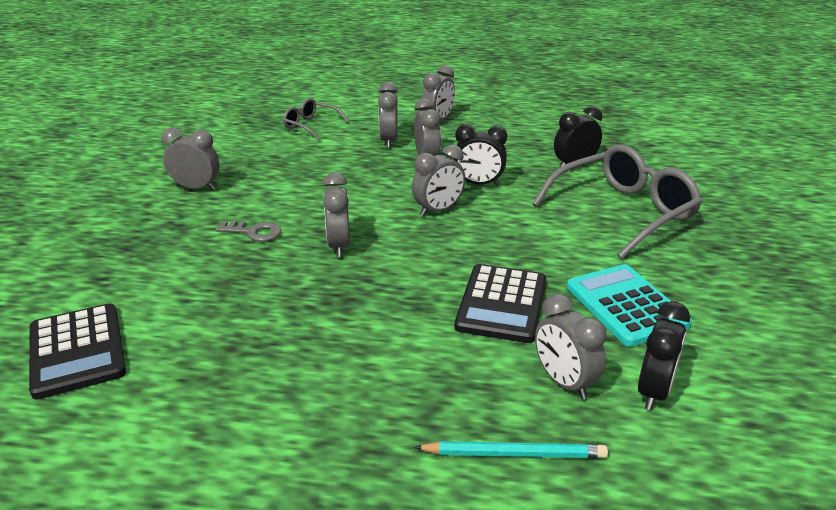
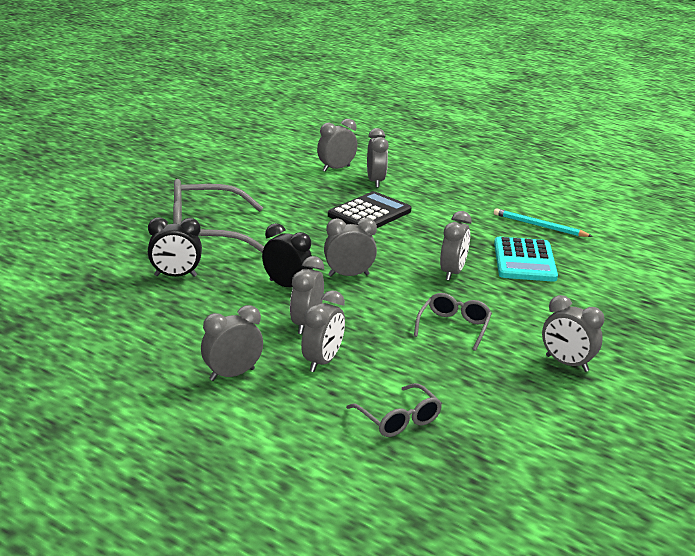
camera: 155 degrees left, 5 degrees down
(77, 351) = (652, 262): black calculator -> none
(254, 232) = (518, 302): grey key -> none
(306, 191) = (454, 327): none -> grey glasses
(514, 453) = (426, 172): turquoise pencil -> turquoise pencil (539, 226)
(626, 305) = (296, 194): turquoise calculator -> turquoise calculator (524, 261)
(654, 391) = (336, 169): black clock -> grey clock

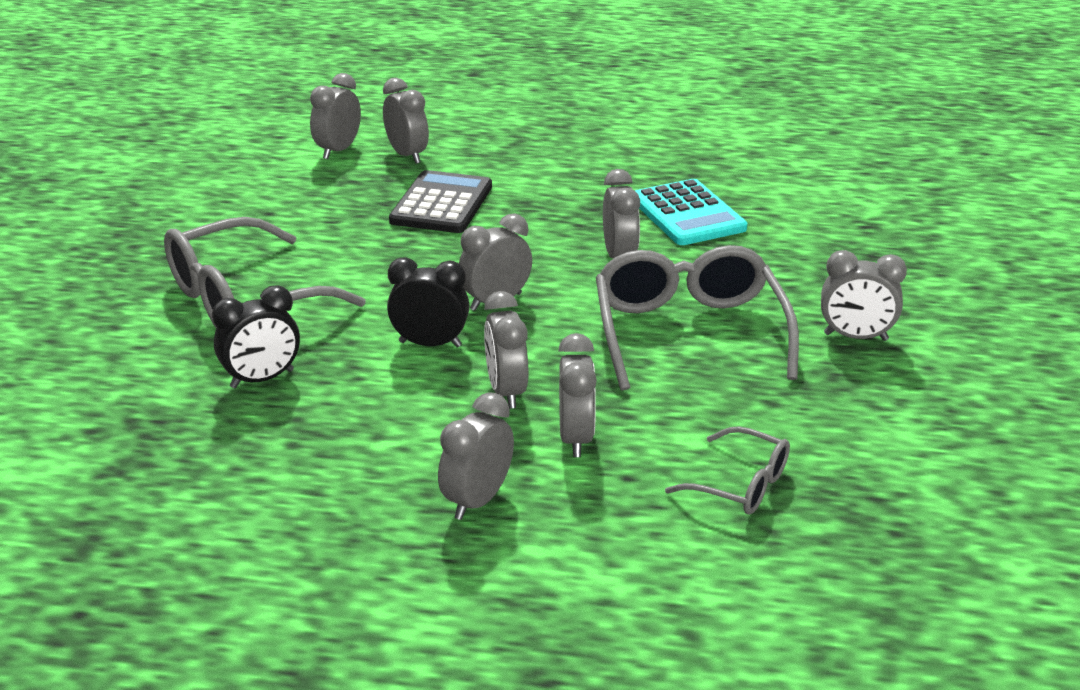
camera: 25 degrees left, 5 degrees up
(454, 327) = (688, 332): grey glasses -> grey glasses, size x1.93
(539, 226) = (662, 161): turquoise pencil -> none

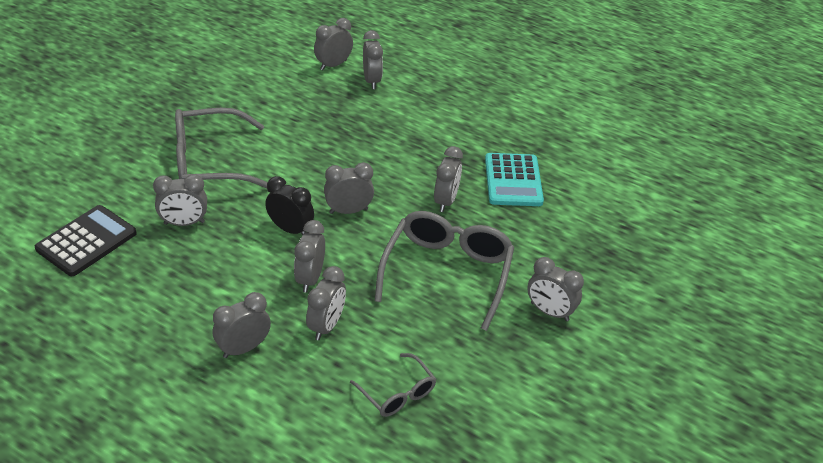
camera: 20 degrees right, 10 degrees up
(262, 379) = (184, 223): black clock -> grey clock
(441, 204) = (367, 126): black calculator -> black calculator (86, 241)

